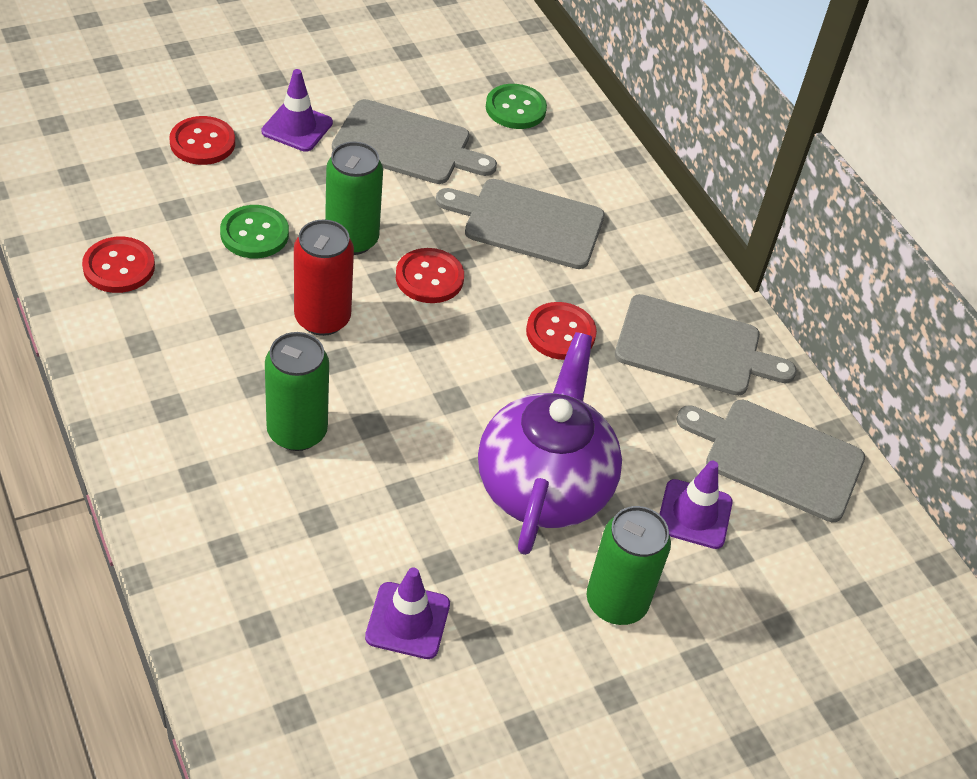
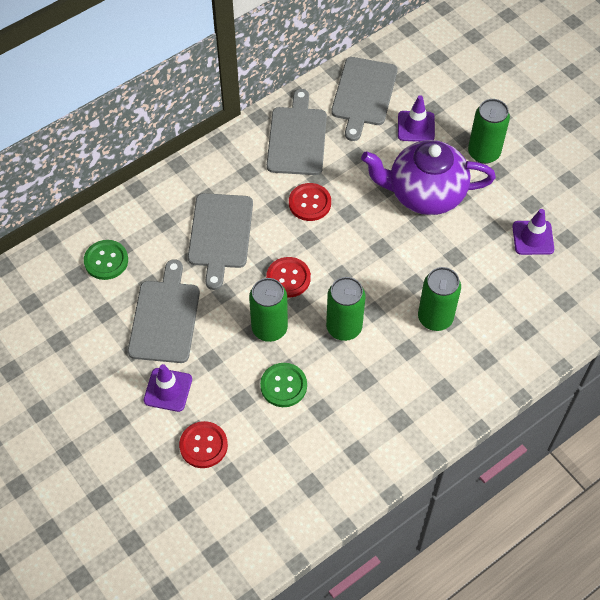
camera: 95 degrees left, 10 degrees up
(119, 267) = (342, 456): red button -> none
(322, 319) = (344, 327): red can -> green can

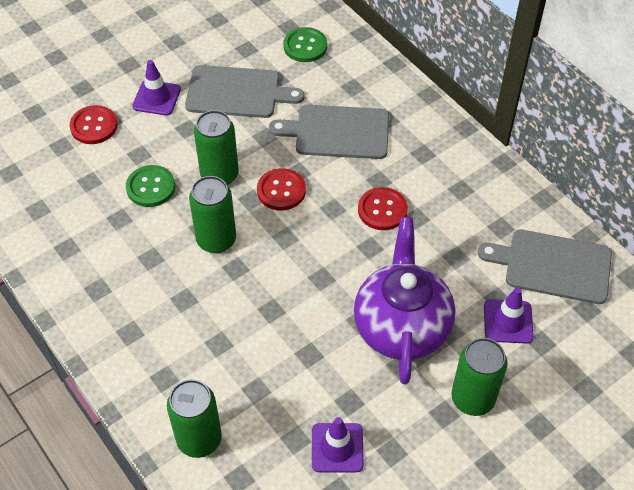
camera: 90 degrees right, 5 degrees down
(297, 138) = (475, 198): grey cutting board -> none
(435, 318) = (223, 329): green can -> green can (199, 439)

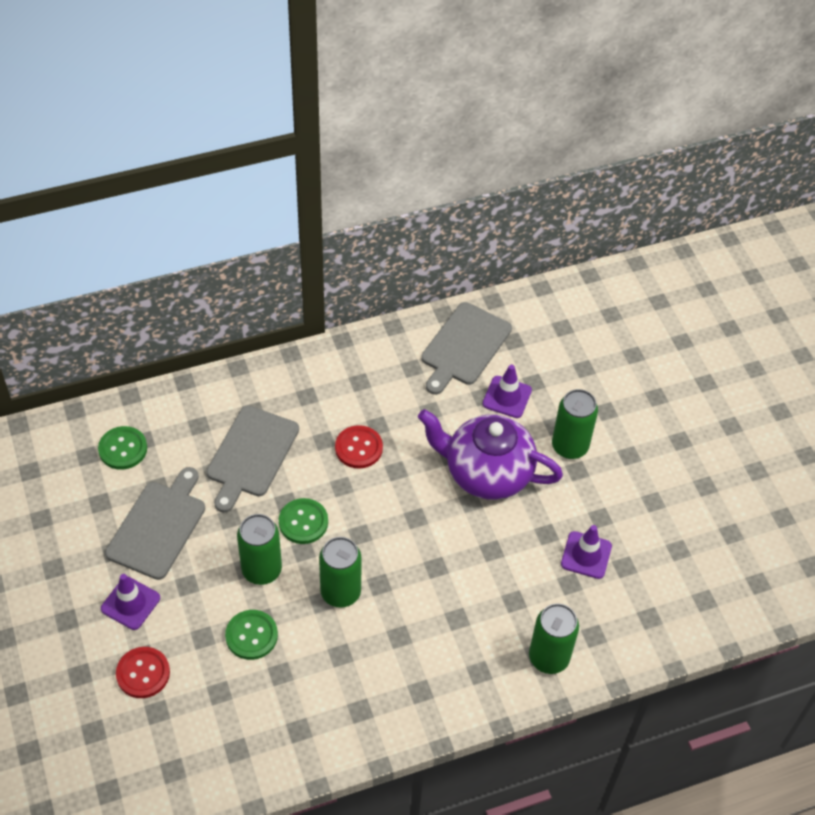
camera: 75 degrees left, 0 degrees up
(281, 190) = (303, 522): red button -> green button

